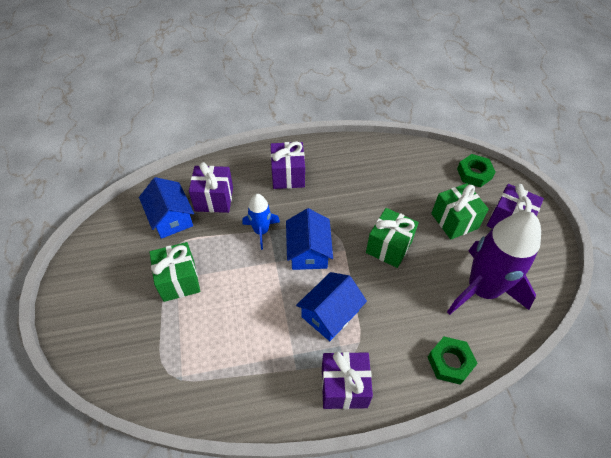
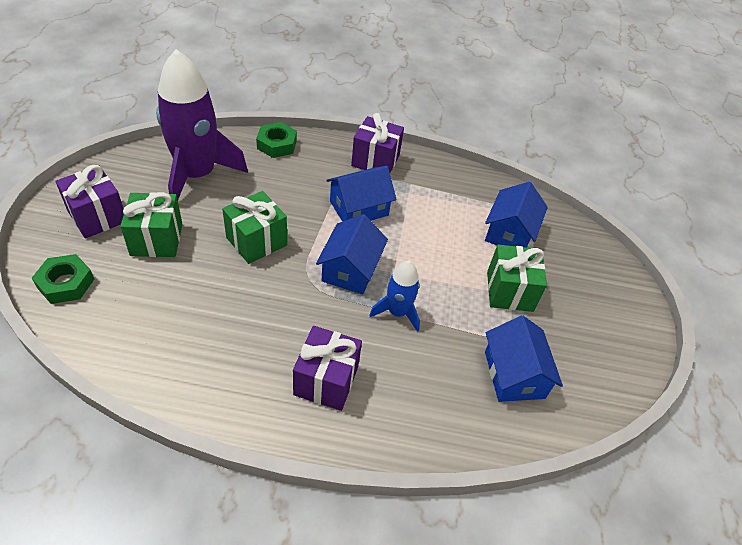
camera: 165 degrees left, 5 degrees down
(184, 345) = (509, 232): none -> blue house
(214, 199) = (448, 382): purple gift -> none

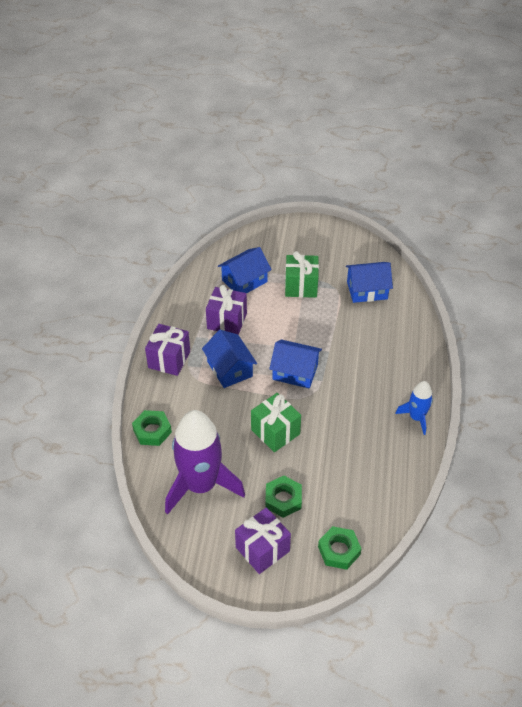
camera: 85 degrees left, 0 degrees up
(156, 239) = (283, 499): green gift -> green nut
(326, 380) = (391, 381): purple gift -> purple gift (227, 321)
(397, 312) = (330, 345): blue rocket -> blue rocket (416, 418)
(509, 232) = (244, 281): blue house -> blue house turned 60 degrees counterclockwise

